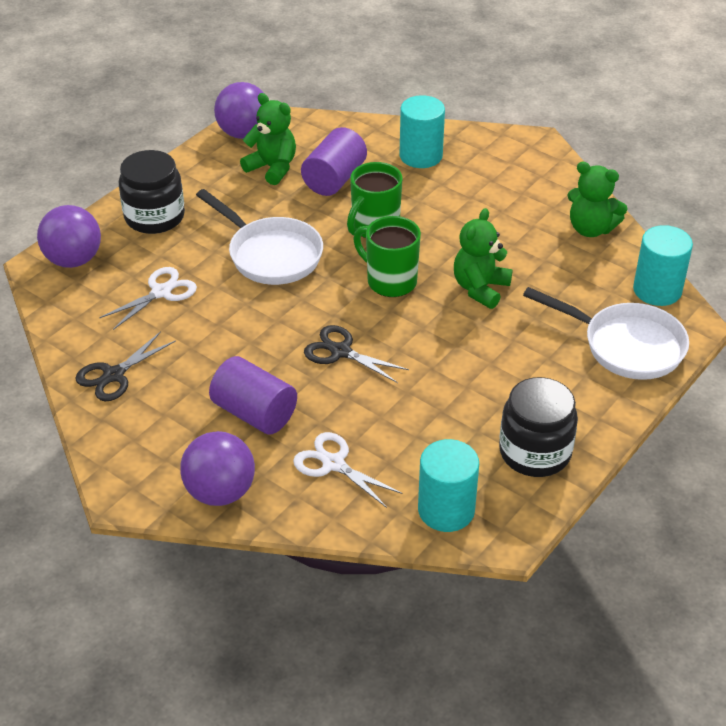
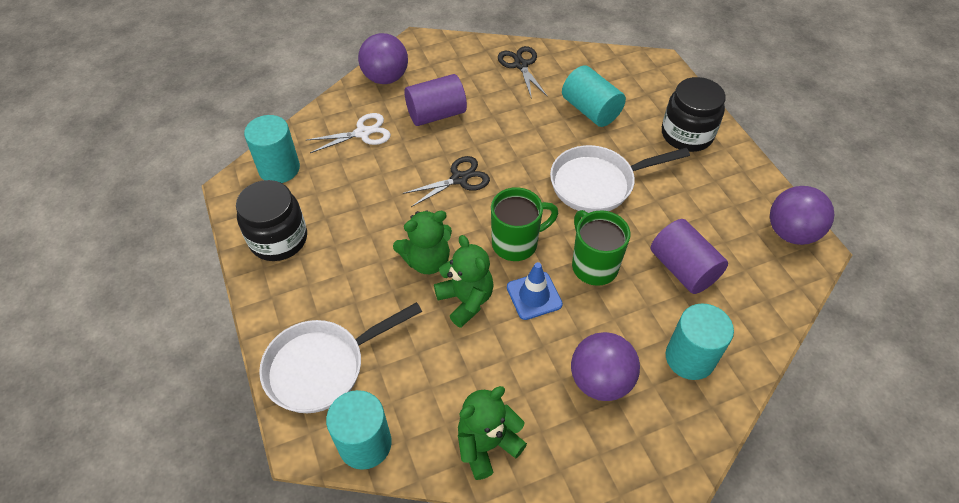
camera: 120 degrees right, 10 degrees up
(73, 260) = (656, 79): purple ball -> purple ball (600, 380)
(161, 292) = (590, 110): white scissors -> turquoise cylinder
(272, 168) = (722, 231): green teddy bear -> green teddy bear (427, 260)
(438, 251) = (534, 296): none -> blue traffic cone

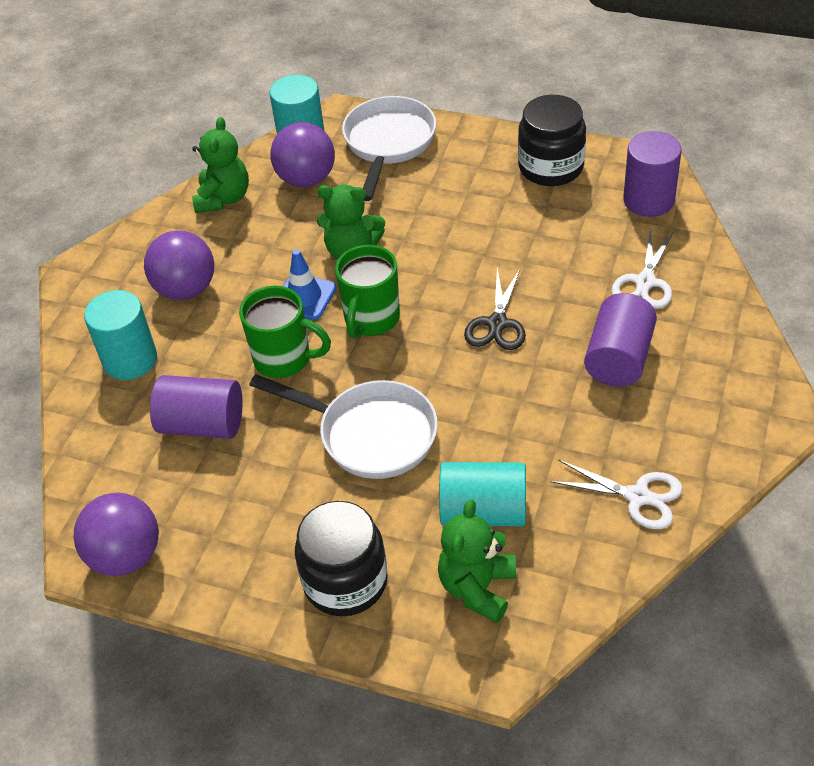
camera: 135 degrees right, 5 degrees down
(279, 168) = (648, 200): turquoise cylinder -> purple cylinder
(385, 78) = (730, 346): purple ball -> purple ball (306, 179)
(427, 260) = (421, 248): green teddy bear -> green teddy bear (477, 587)
(521, 65) = (638, 496): black scissors -> white scissors
(598, 183) = (370, 434): white pan -> white pan turned 90 degrees clockwise

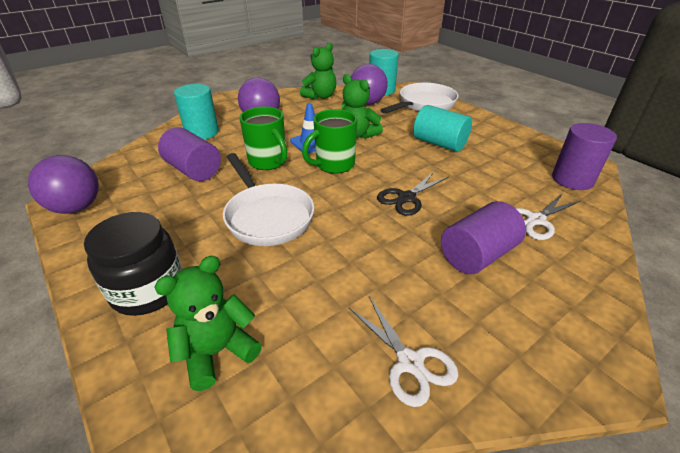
camera: 30 degrees right, 10 degrees down
(483, 511) = (281, 300): turquoise cylinder -> turquoise cylinder (439, 143)
(551, 167) = (513, 142): black jar -> none

